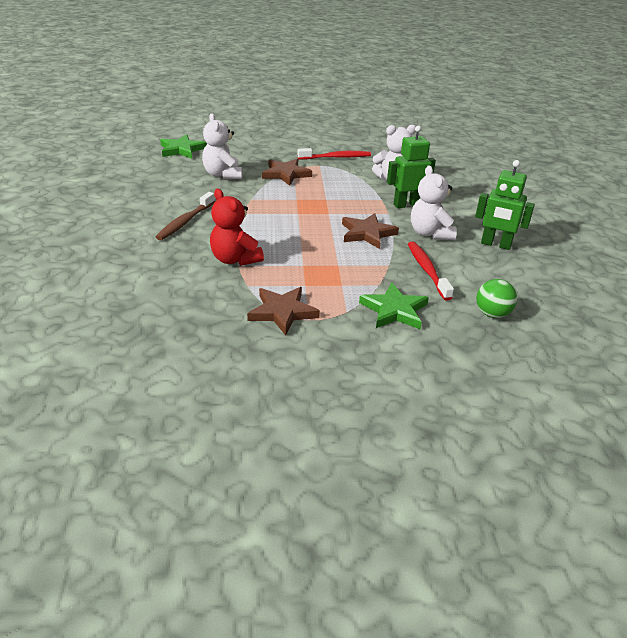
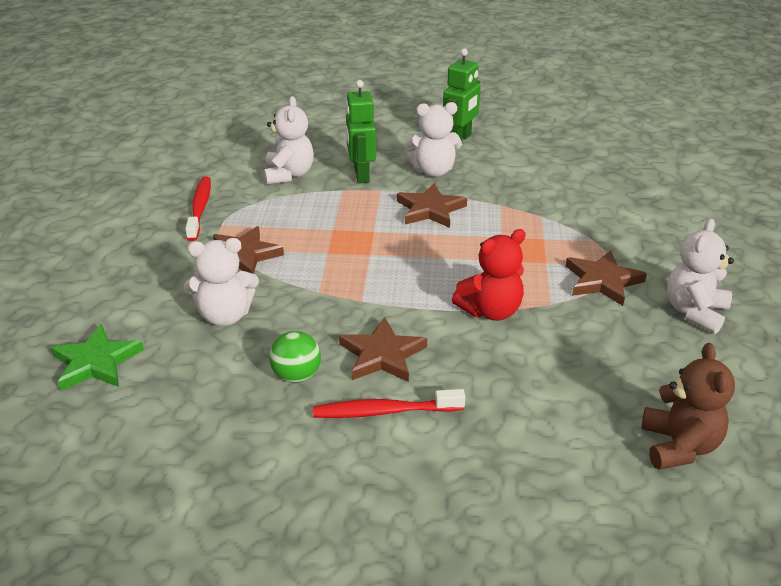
camera: 80 degrees left, 0 degrees up
(76, 334) = (679, 446): none -> brown teddy bear
(185, 222) = (382, 355): brown toothbrush -> brown star
(242, 361) = (694, 312): none -> white teddy bear
(394, 310) = (588, 213): green star -> none
(427, 270) = (511, 184): red toothbrush -> red toothbrush (384, 411)
(492, 314) = (586, 164): green ball -> green ball (296, 375)

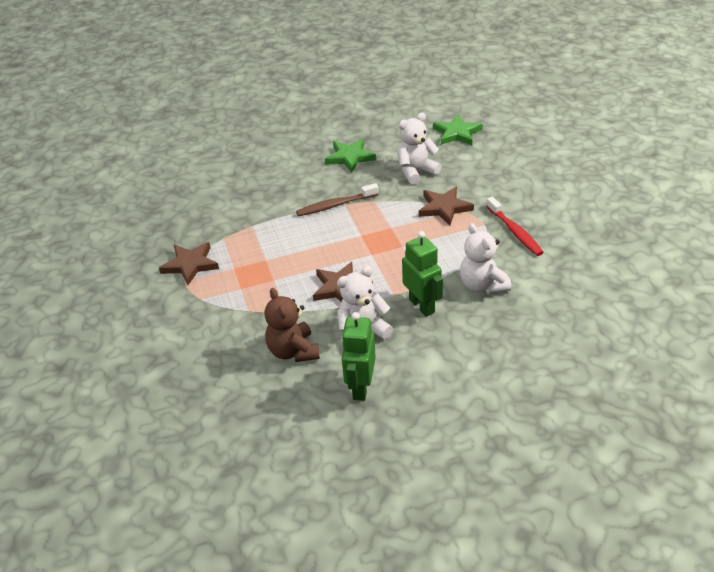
camera: 160 degrees right, 5 degrees up
(296, 375) = (350, 157): green ball -> green star
(375, 302) = (335, 205): none -> brown toothbrush
(382, 355) = (311, 179): brown star -> none
(384, 411) = (294, 156): red toothbrush -> none
(490, 311) = (260, 221): red teddy bear -> none
(679, 446) = (143, 184): brown teddy bear -> brown teddy bear (293, 351)
(694, 312) = (126, 260): white teddy bear -> none

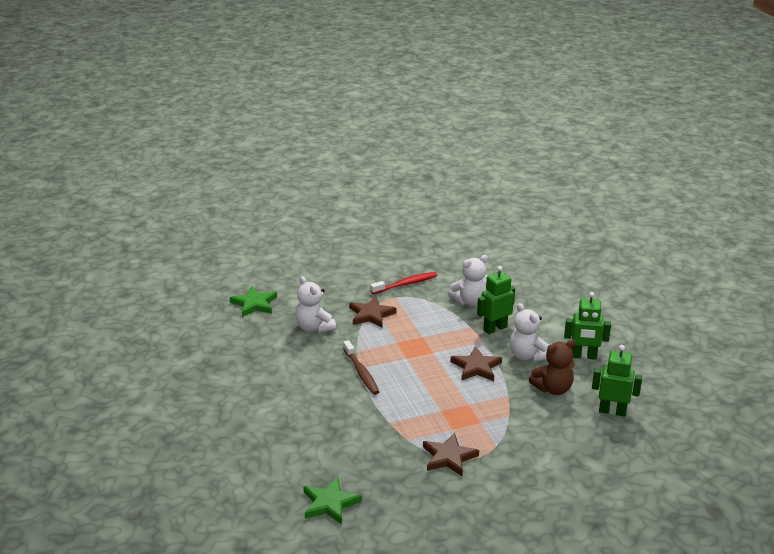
camera: 95 degrees left, 10 degrees down
(241, 404) = (612, 411): none -> green robot
(350, 157) = (282, 365): green star -> green star (330, 503)

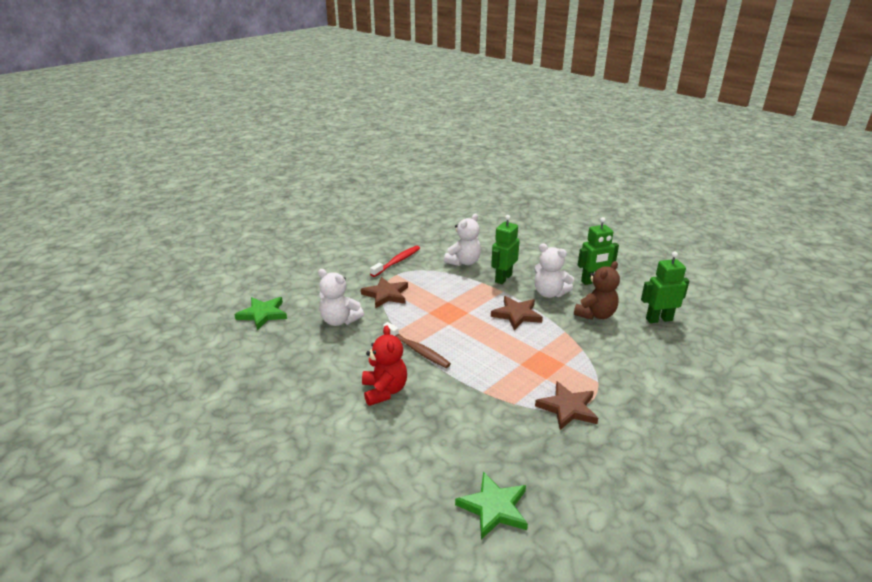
camera: 25 degrees left, 0 degrees up
(310, 397) = (384, 391): none -> red teddy bear

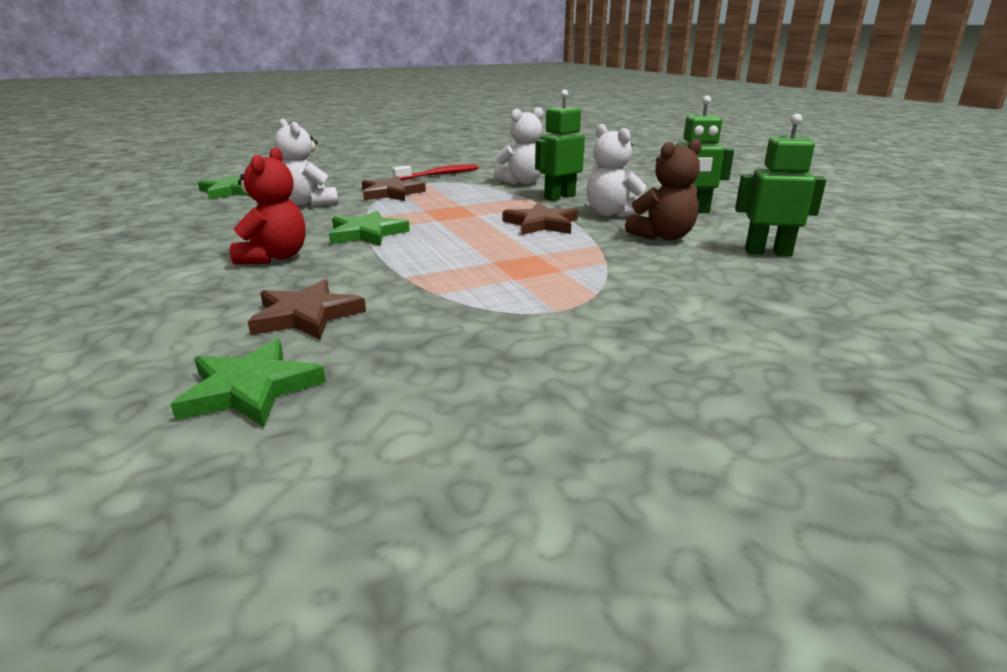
camera: 20 degrees right, 5 degrees down
(417, 350) = (366, 233): brown toothbrush -> green star
(567, 408) = (513, 310): brown star -> brown star (306, 316)

